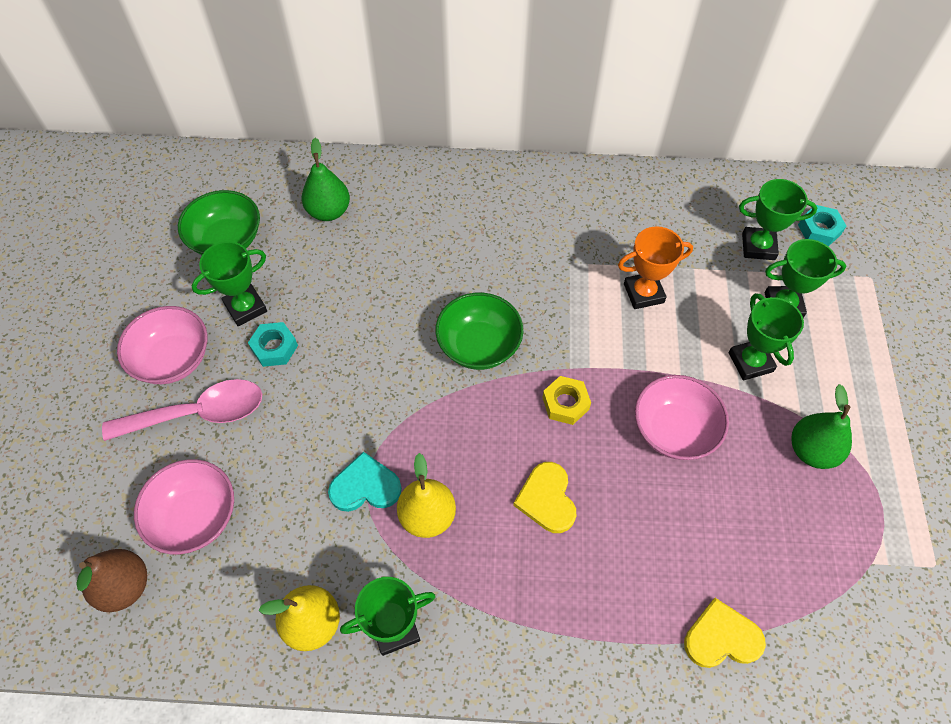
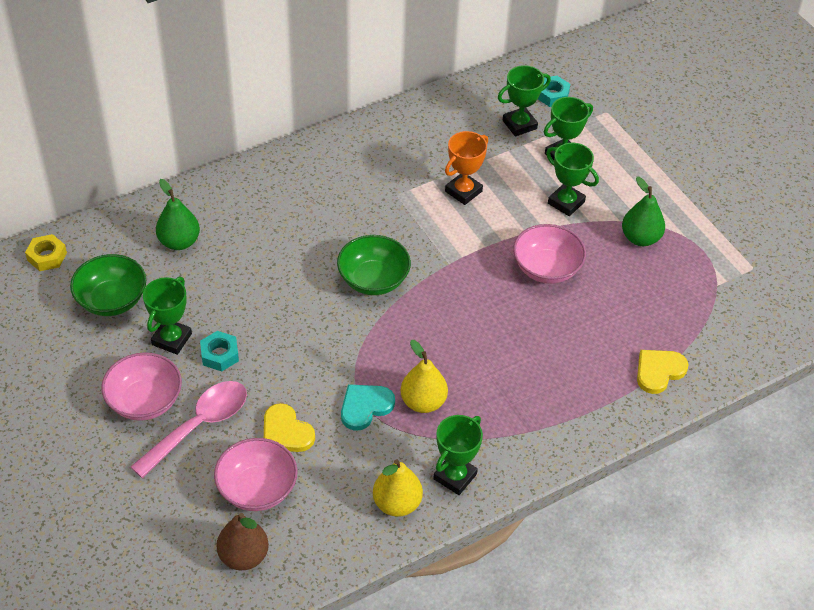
camera: 35 degrees left, 10 degrees down
(547, 499) = (495, 351): yellow heart -> yellow heart (286, 432)
(565, 403) = (463, 287): yellow nut -> yellow nut (47, 256)

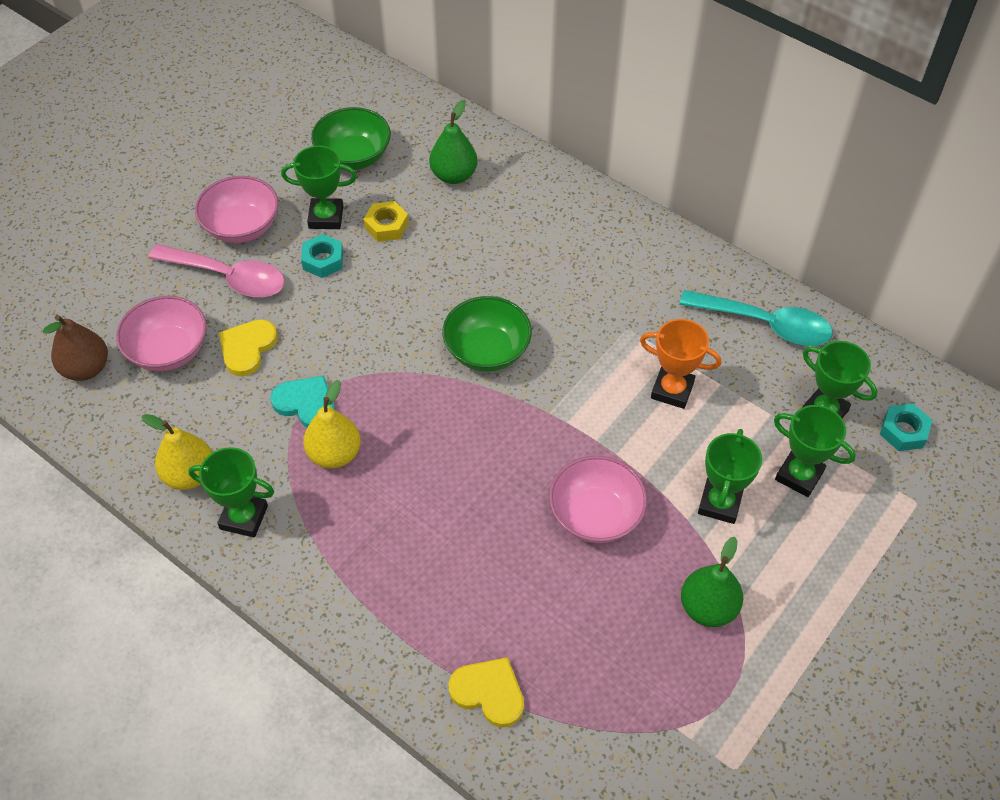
camera: 70 degrees right, 5 degrees up
(47, 256) = (384, 92): yellow nut -> yellow nut (386, 226)
(433, 123) = (765, 324): none -> turquoise spoon

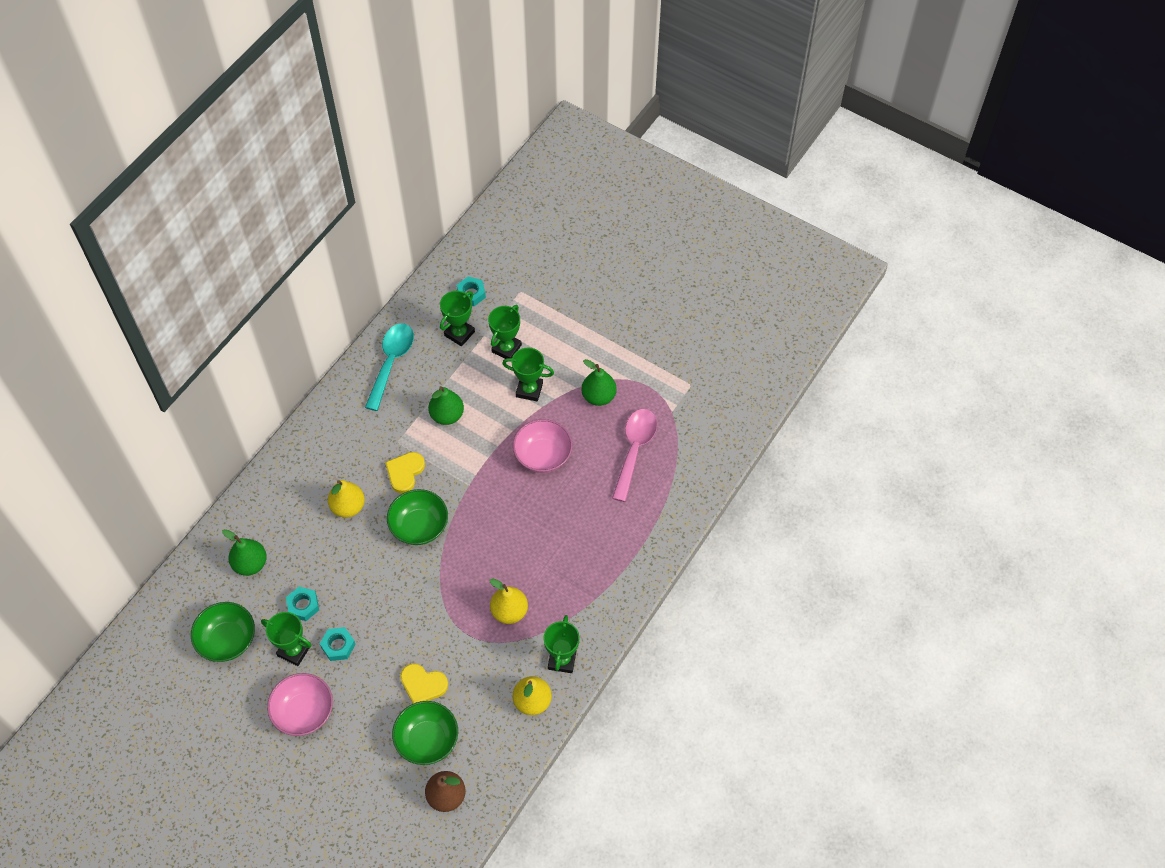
camera: 95 degrees left, 5 degrees up
(168, 350) = (427, 740): pink bowl -> green bowl
(228, 277) = (356, 711): pink spoon -> pink spoon (634, 450)
(306, 404) = (469, 636): turquoise heart -> none
(326, 217) = (294, 650): green trophy -> green trophy turned 60 degrees counterclockwise
(386, 226) = (303, 605): yellow nut -> turquoise nut
(489, 692) = (663, 505): yellow heart -> yellow heart (405, 472)
(526, 272) = (348, 507): none -> yellow pear
(672, 390) = (447, 415): orange trophy -> green pear

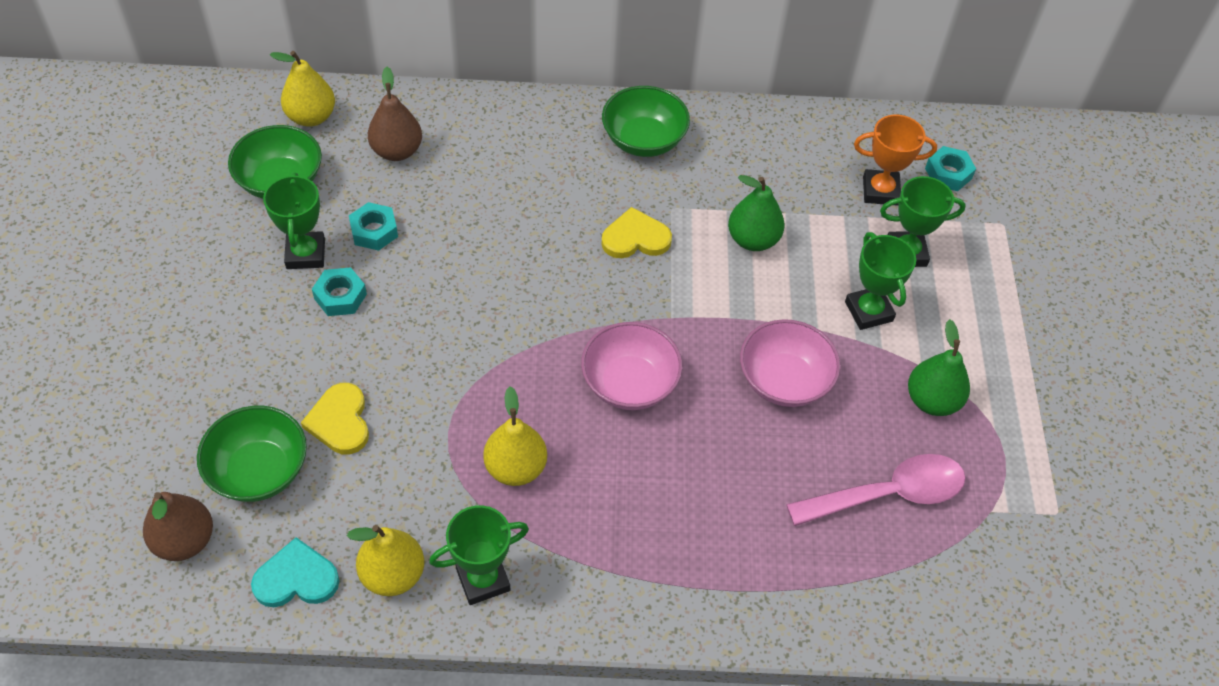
camera: 55 degrees right, 5 degrees down
(250, 564) = (397, 151): green pear -> brown pear
(304, 712) = (225, 308): pink bowl -> pink bowl (629, 384)
(348, 507) = (542, 205): yellow pear -> yellow pear (311, 117)
(391, 362) = (777, 144): turquoise spoon -> none
(419, 526) = (570, 294): green bowl -> green bowl (643, 140)
(459, 333) = (880, 191): green trophy -> orange trophy
(504, 749) = (296, 578): none -> turquoise heart

